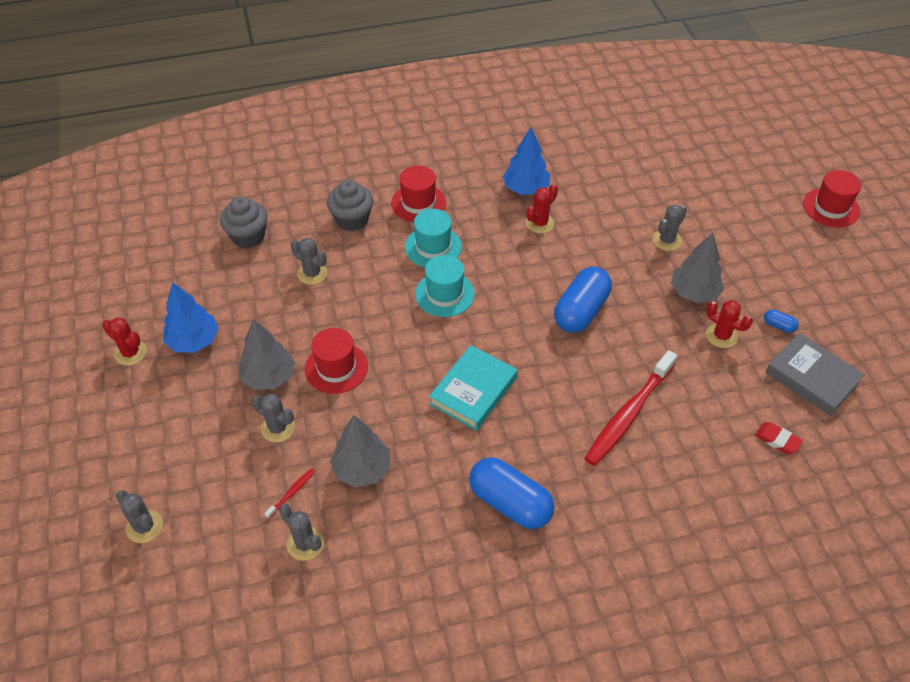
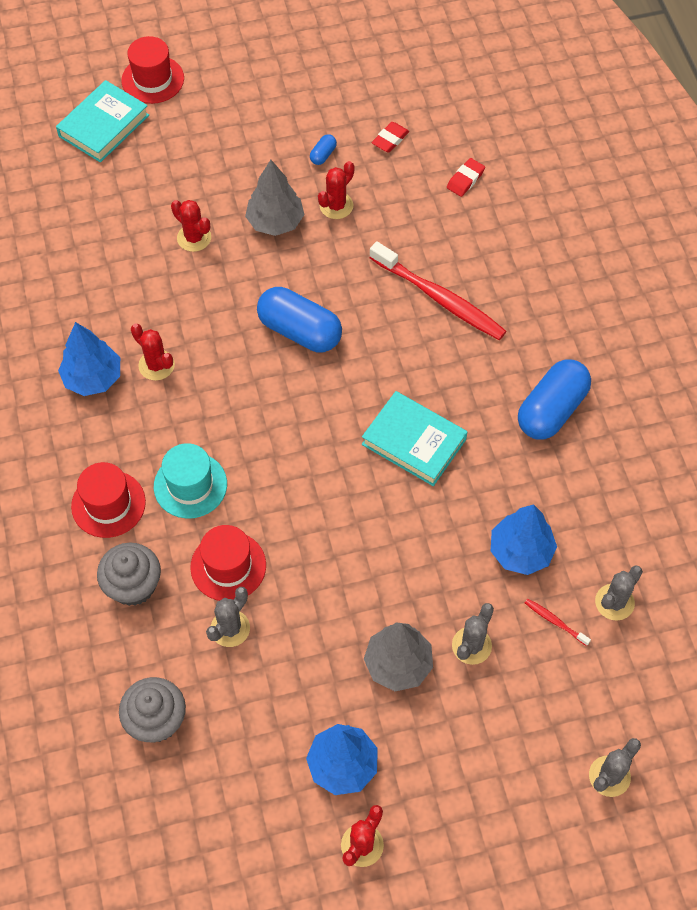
camera: 90 degrees left, 10 degrees up
(336, 368) = (383, 588): red hat -> red hat (228, 566)
(362, 469) = (520, 551): grey tree -> blue tree
(444, 294) = (270, 471): turquoise hat -> none
(667, 240) = (194, 238): grey cactus -> red cactus
(771, 181) = (104, 126): none -> turquoise book
(812, 378) = (390, 139): grey book -> red eraser

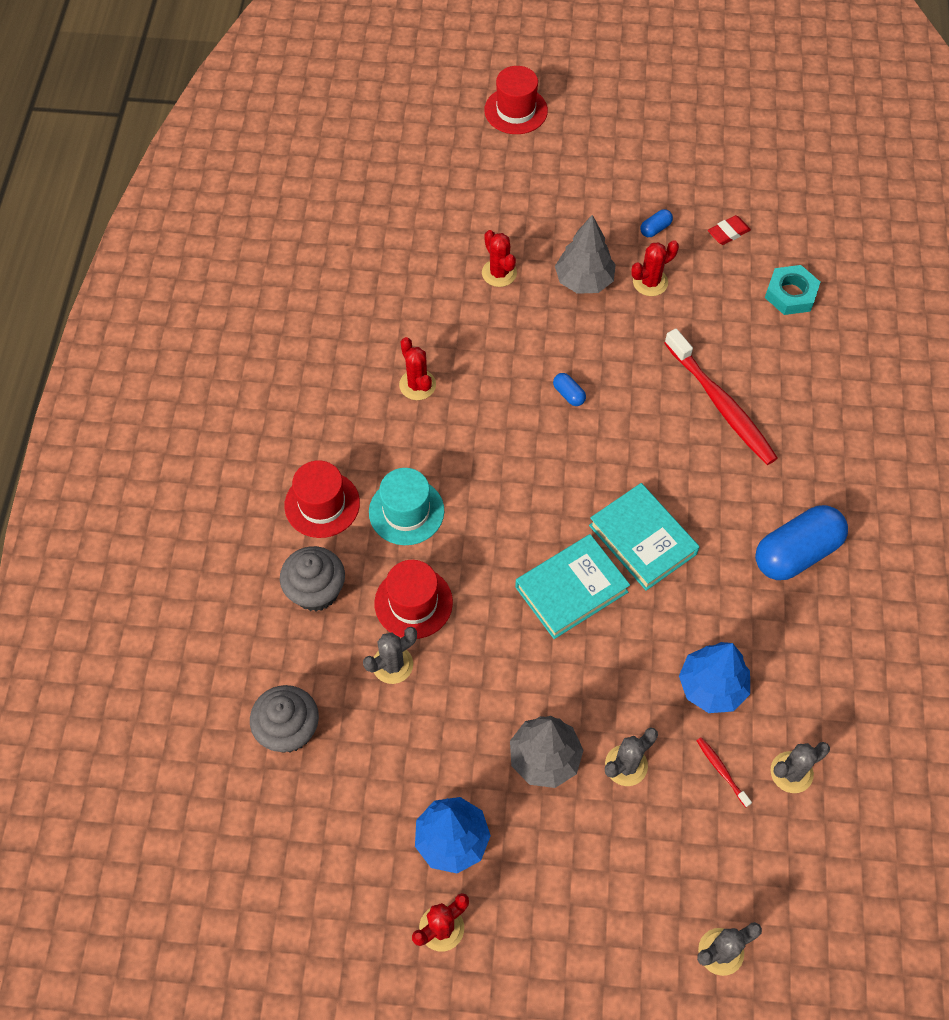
camera: 20 degrees right, 0 degrees up
(93, 378) = (353, 378): blue tree -> none
(104, 126) = (453, 141): turquoise book -> turquoise book (571, 589)
(300, 331) = (568, 394): blue capsule -> blue capsule, size x0.42
(465, 179) = (791, 294): red eraser -> turquoise nut

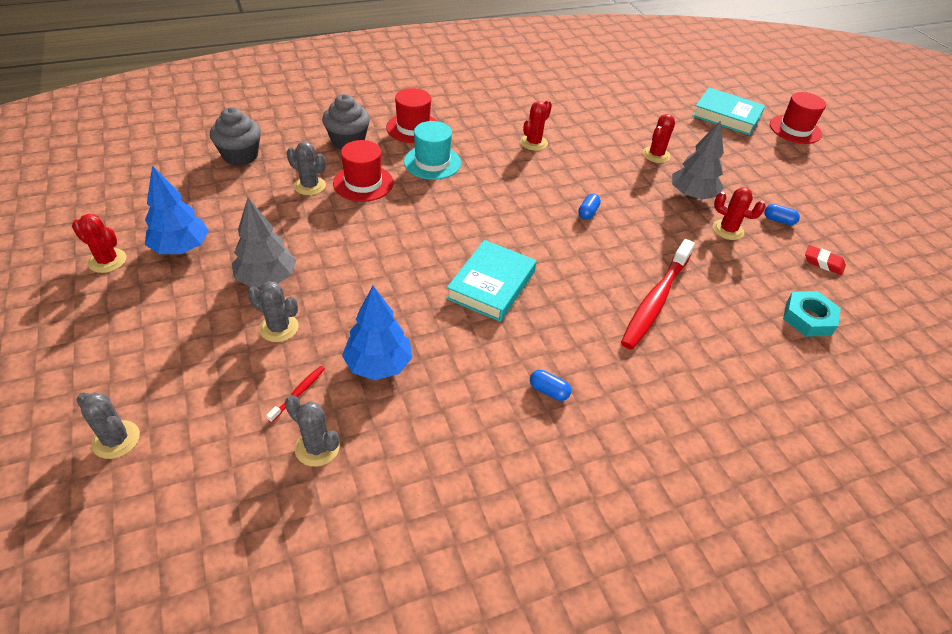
camera: 60 degrees right, 15 degrees down
(571, 589) = (421, 256): turquoise book -> turquoise book (726, 116)
(796, 553) = (548, 391): blue capsule -> blue capsule, size x0.42

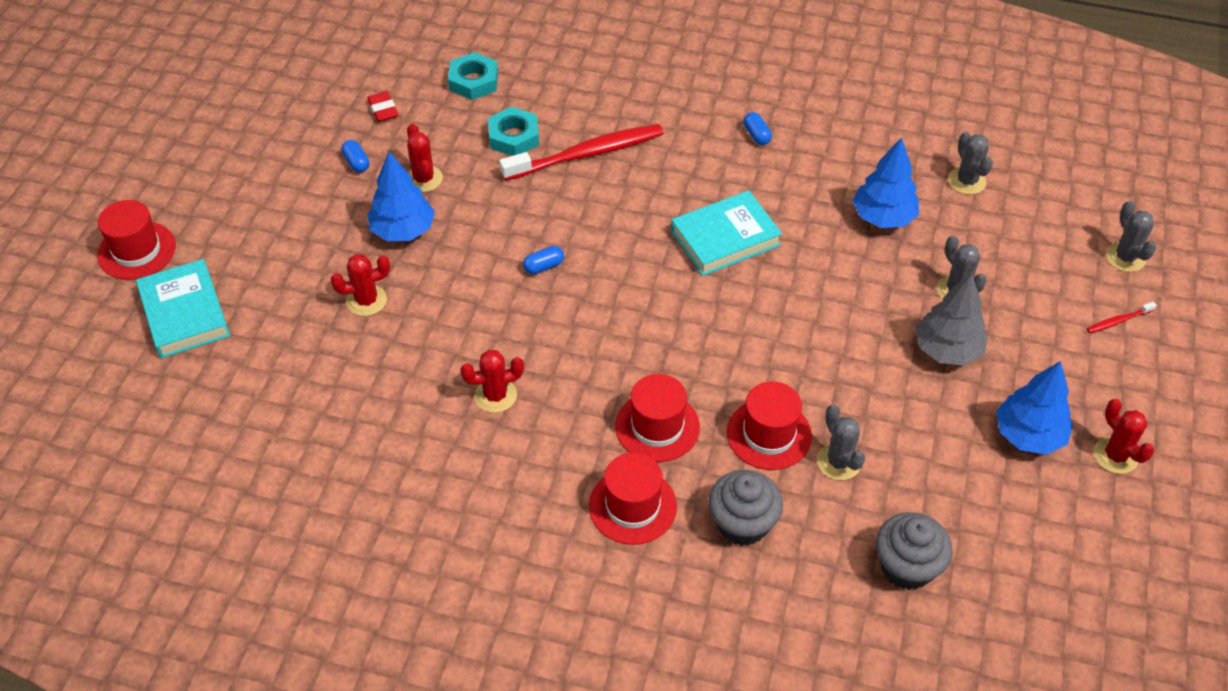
camera: 140 degrees left, 5 degrees up
(298, 393) = (964, 226): red toothbrush -> red toothbrush (1118, 321)
(432, 162) = (657, 426): turquoise hat -> red hat
(692, 195) = (403, 230): grey tree -> blue tree
(719, 287) = (514, 137): none -> turquoise nut

